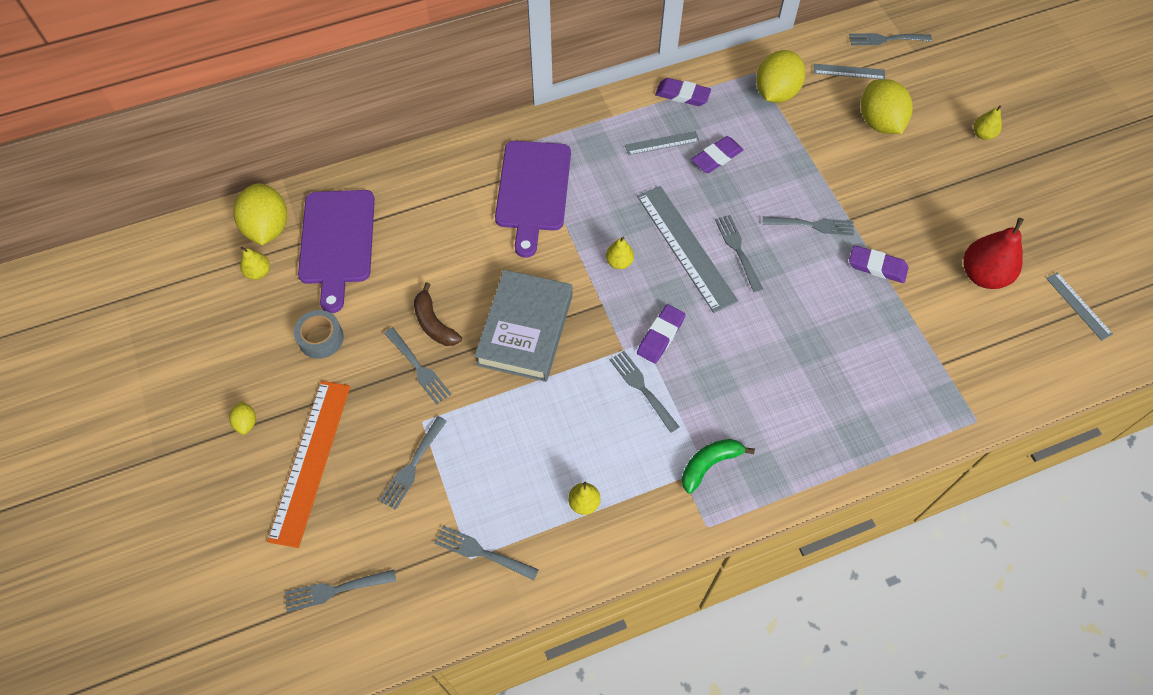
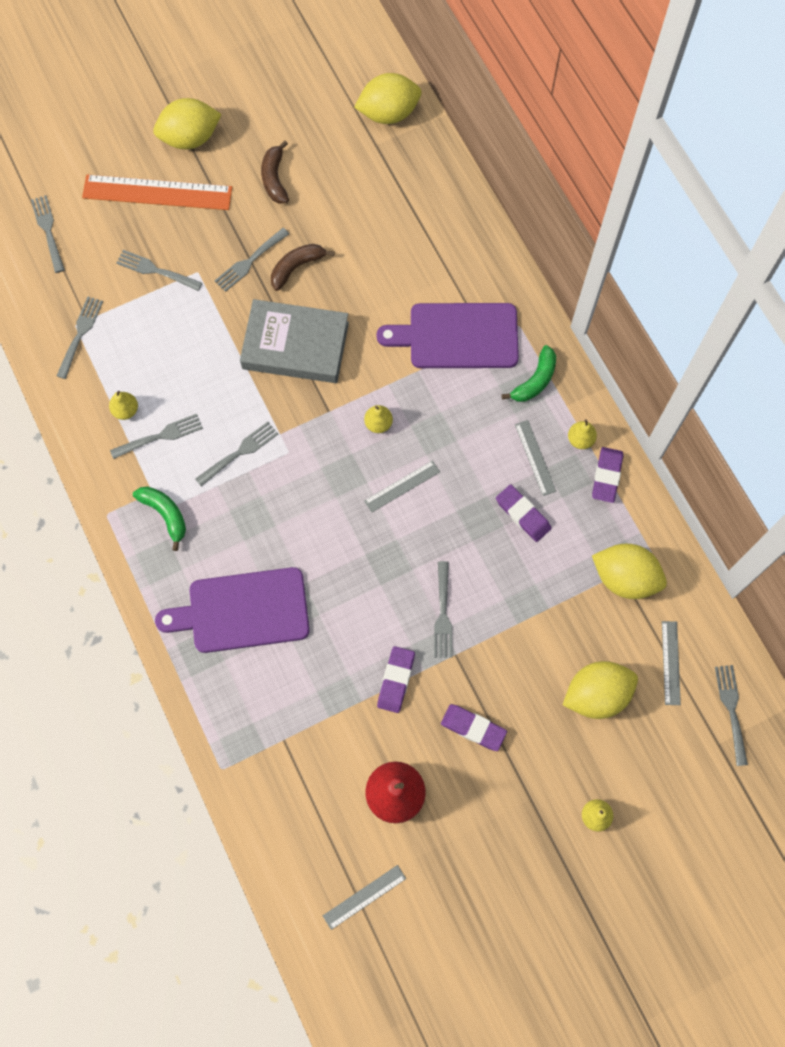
camera: 85 degrees right, 10 degrees up
(246, 422) = (190, 138): yellow lemon -> yellow lemon, size x2.21
(258, 272) = (339, 116): yellow pear -> yellow pear (580, 439)
(321, 338) = (274, 178): grey tape -> brown banana
(337, 242) = (378, 173): purple cutting board -> purple cutting board (242, 611)
(586, 136) = (535, 380): none -> green banana
(660, 336) = (297, 466): purple eraser -> purple eraser (473, 728)
(686, 247) = (402, 486): grey ruler -> grey ruler, size x0.51
(738, 250) = (404, 537): grey fork -> grey fork (160, 436)

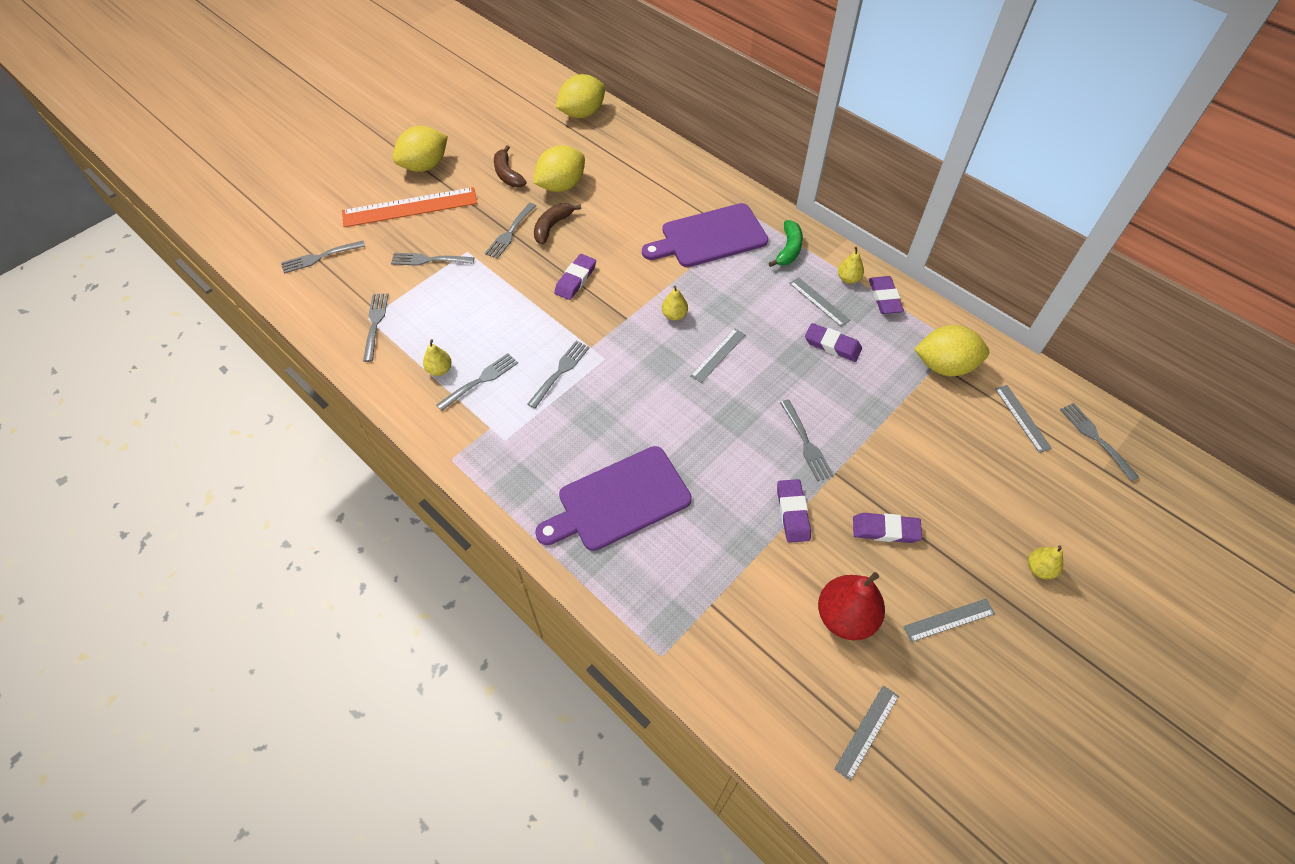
camera: 20 degrees left, 15 degrees down
(48, 231) = (320, 257): grey fork -> grey fork turned 75 degrees counterclockwise
(165, 514) = (510, 442): green banana -> none
(295, 345) = (575, 279): grey book -> purple eraser
(485, 831) = (949, 620): none -> grey ruler
(596, 694) = (976, 464): yellow lemon -> yellow lemon (561, 186)

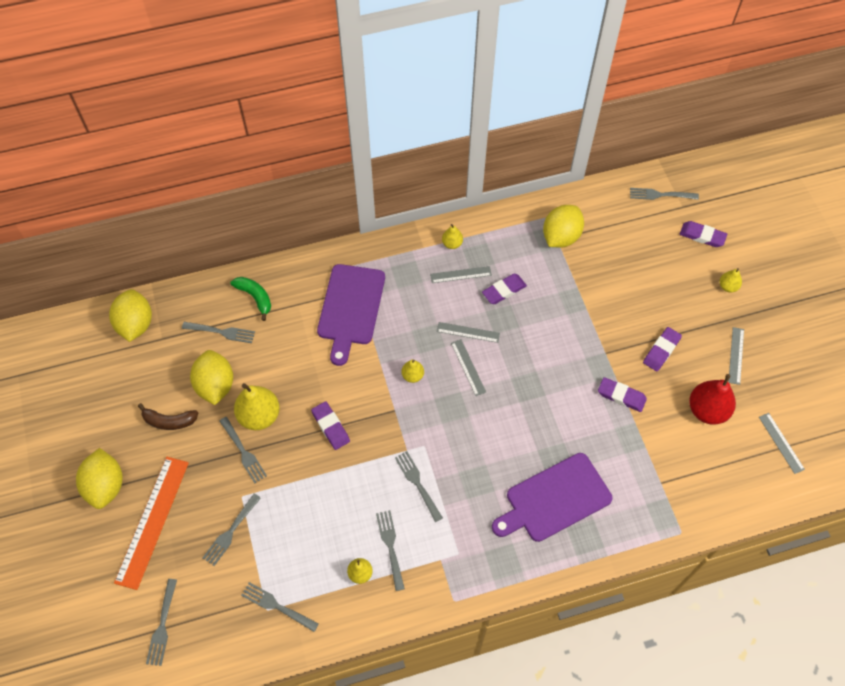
camera: 60 degrees left, 5 degrees up
(552, 227) = (259, 416): brown banana -> yellow pear
(619, 501) = (554, 499): purple cutting board -> purple cutting board turned 60 degrees clockwise
(788, 249) = (399, 263): green banana -> green banana (255, 297)
(806, 443) = (573, 356): grey fork -> grey fork (221, 332)
(884, 298) = (483, 233): purple eraser -> purple eraser (702, 236)
(1022, 418) = (624, 222): grey ruler -> grey ruler (468, 332)

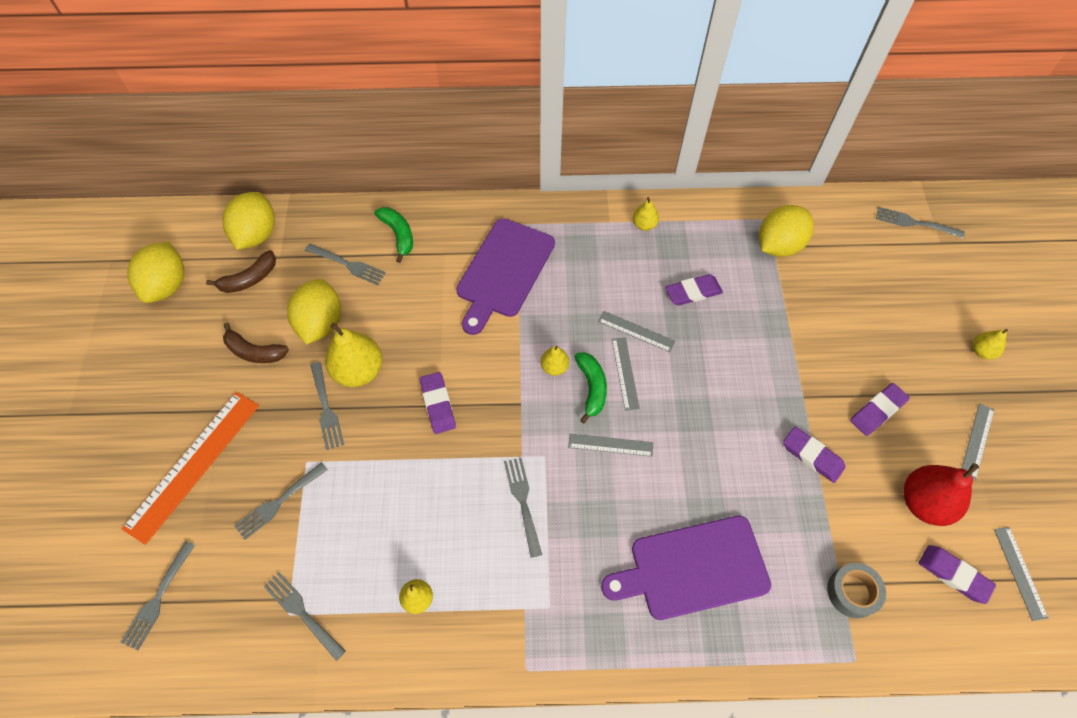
camera: 15 degrees right, 0 degrees up
(105, 486) = (156, 409): yellow lemon -> yellow lemon (167, 285)
(143, 363) = (249, 279): none -> brown banana
(390, 546) = (466, 574): grey fork -> none
(445, 385) = (591, 388): none -> green banana
(460, 274) = (645, 262): grey ruler -> grey ruler (610, 445)
(669, 486) = (852, 592): none -> grey tape
(702, 236) = (959, 282): purple eraser -> purple eraser (953, 575)

